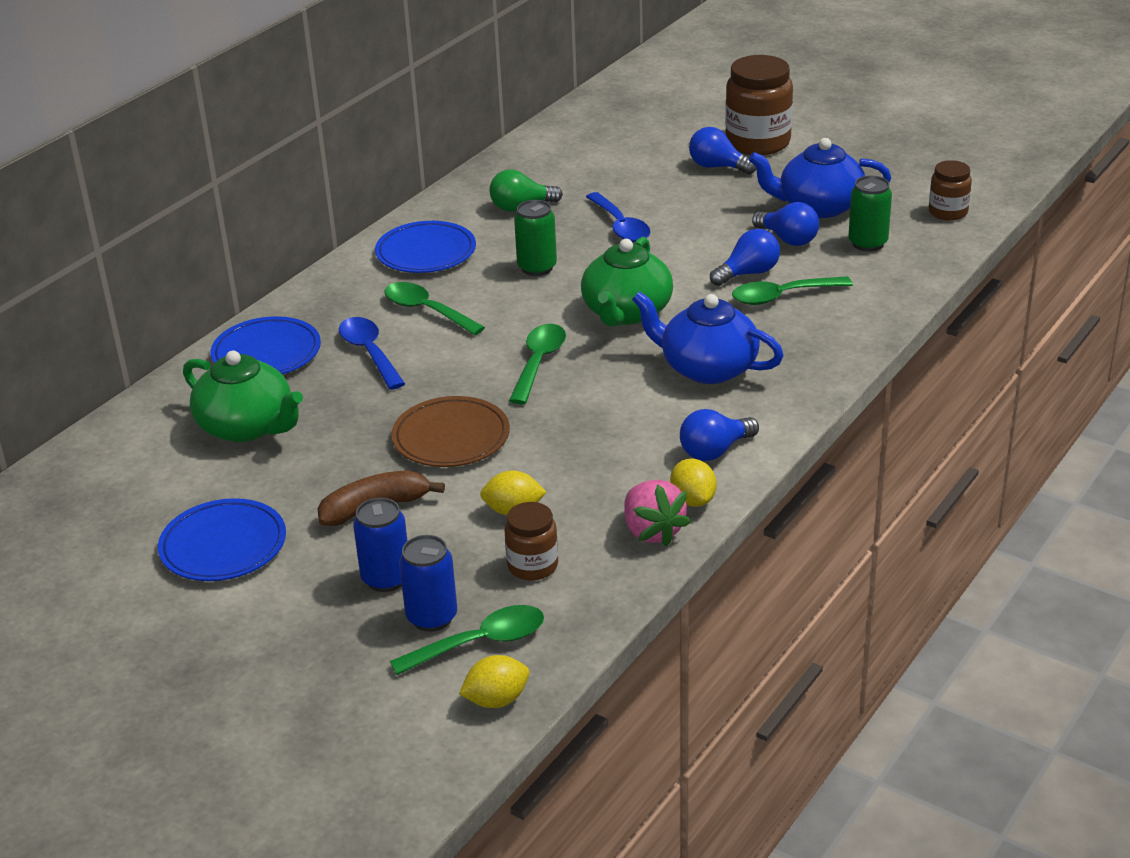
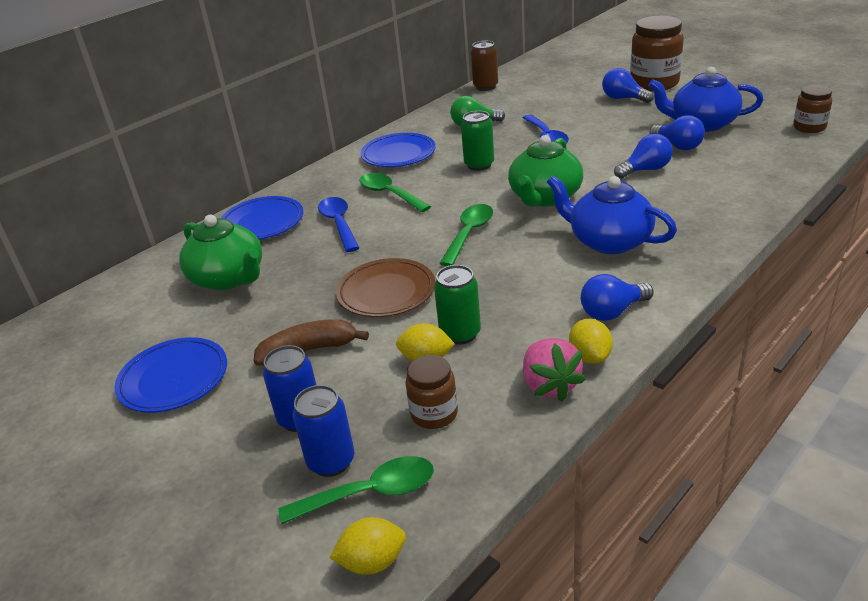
camera: 10 degrees right, 0 degrees up
(528, 145) = (485, 87): none -> brown can
(782, 296) = (674, 187): green spoon -> none
(868, 243) = (744, 149): green can -> green can (460, 334)

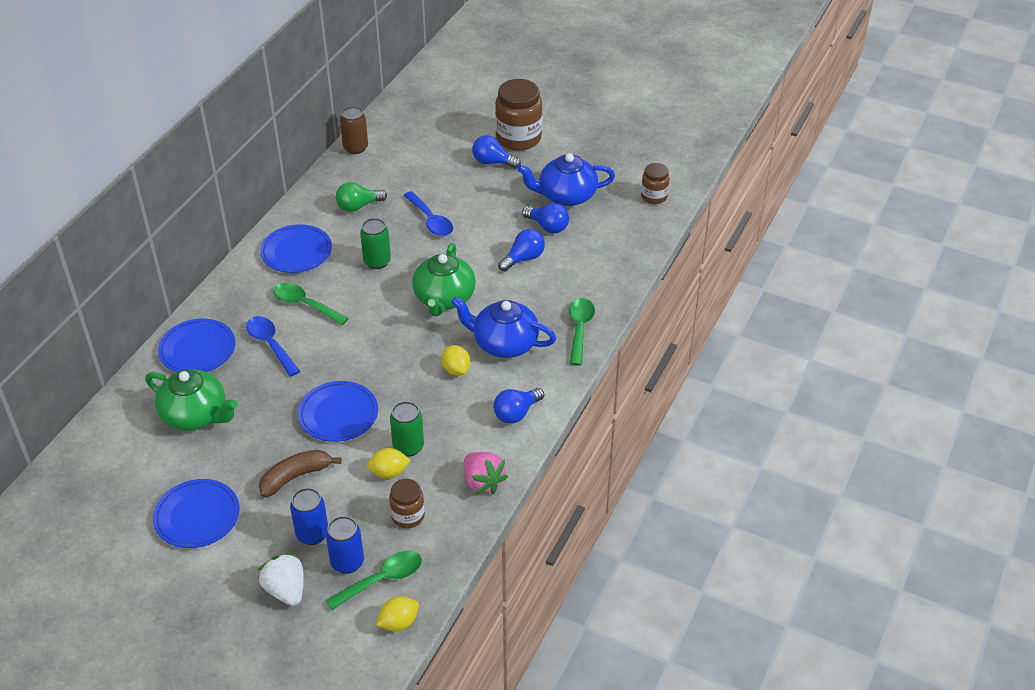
camera: 20 degrees left, 10 degrees up
(234, 485) = (286, 590): none -> white strawberry
(386, 292) = (338, 414): brown plate -> blue plate
(469, 234) = (389, 346): green spoon -> green spoon (579, 329)
(590, 357) = (506, 455): yellow lemon -> yellow lemon (456, 369)

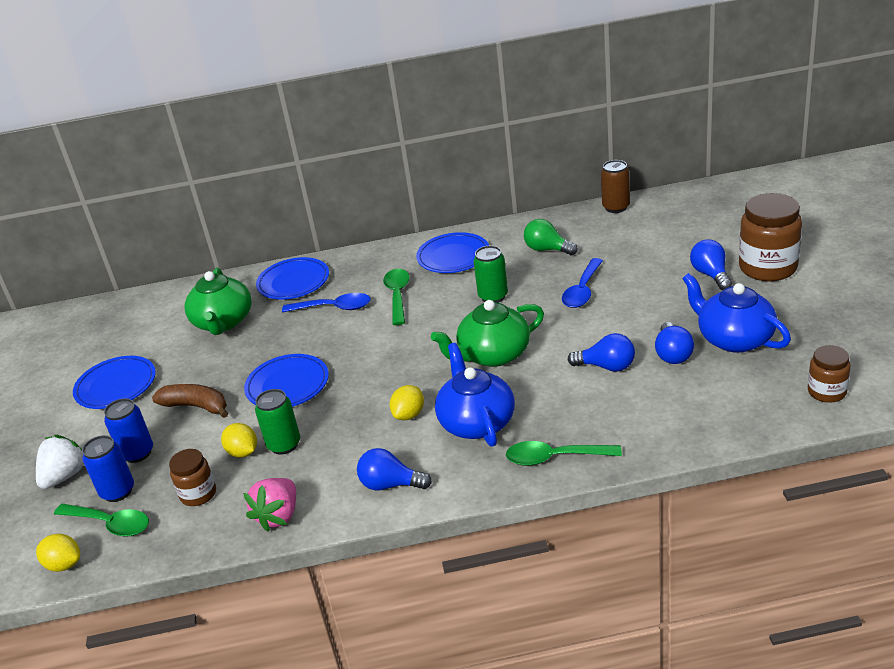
camera: 60 degrees right, 10 degrees down
(270, 344) = (334, 308): blue spoon -> blue spoon turned 75 degrees clockwise
(579, 329) = (554, 458): green spoon -> green spoon turned 150 degrees counterclockwise

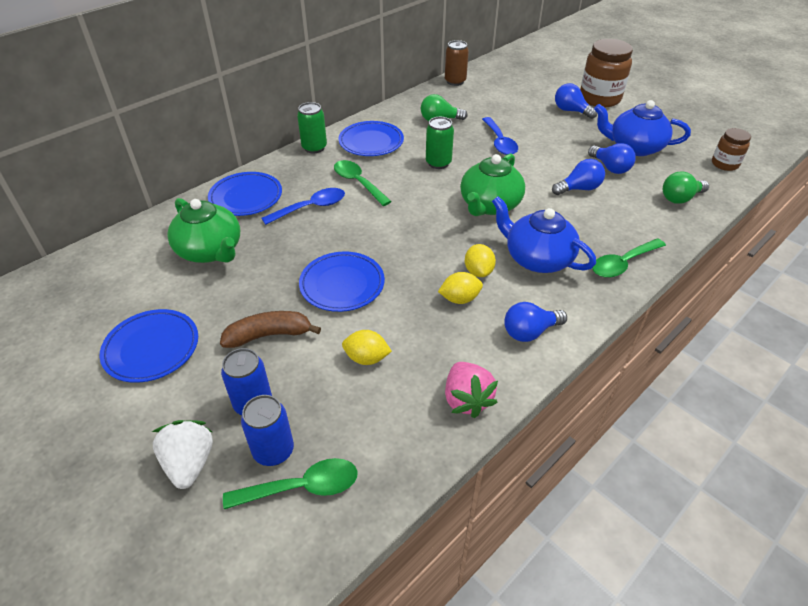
camera: 40 degrees left, 10 degrees up
(64, 564) = (295, 556): yellow lemon -> yellow lemon (459, 299)
(198, 494) = (366, 415): brown jar -> none
(284, 445) = (398, 336): green can -> green can (314, 148)
(711, 413) = (680, 198): none -> green light bulb

